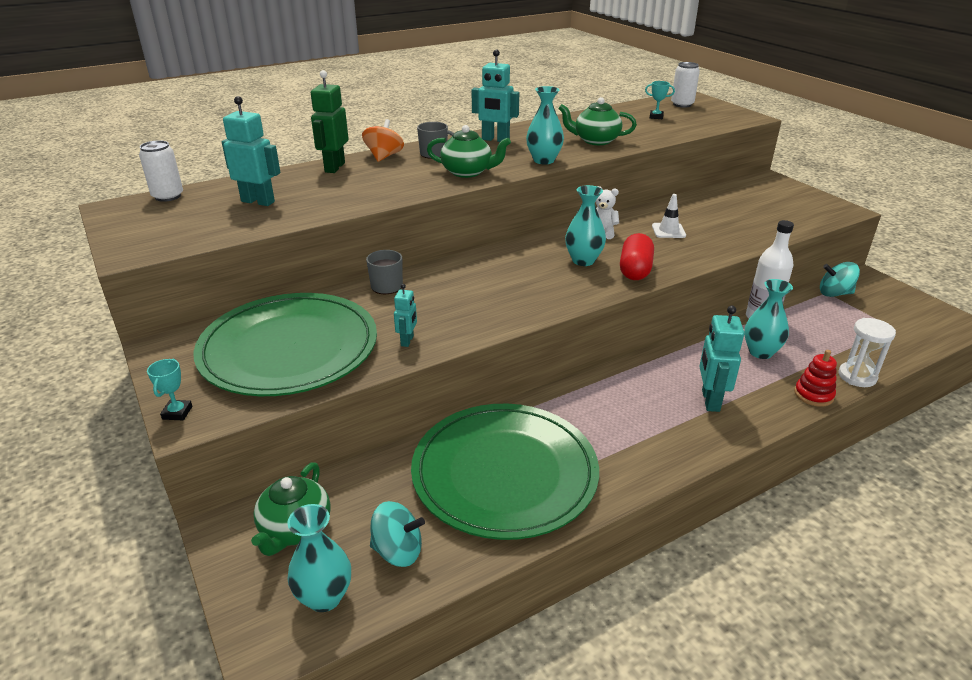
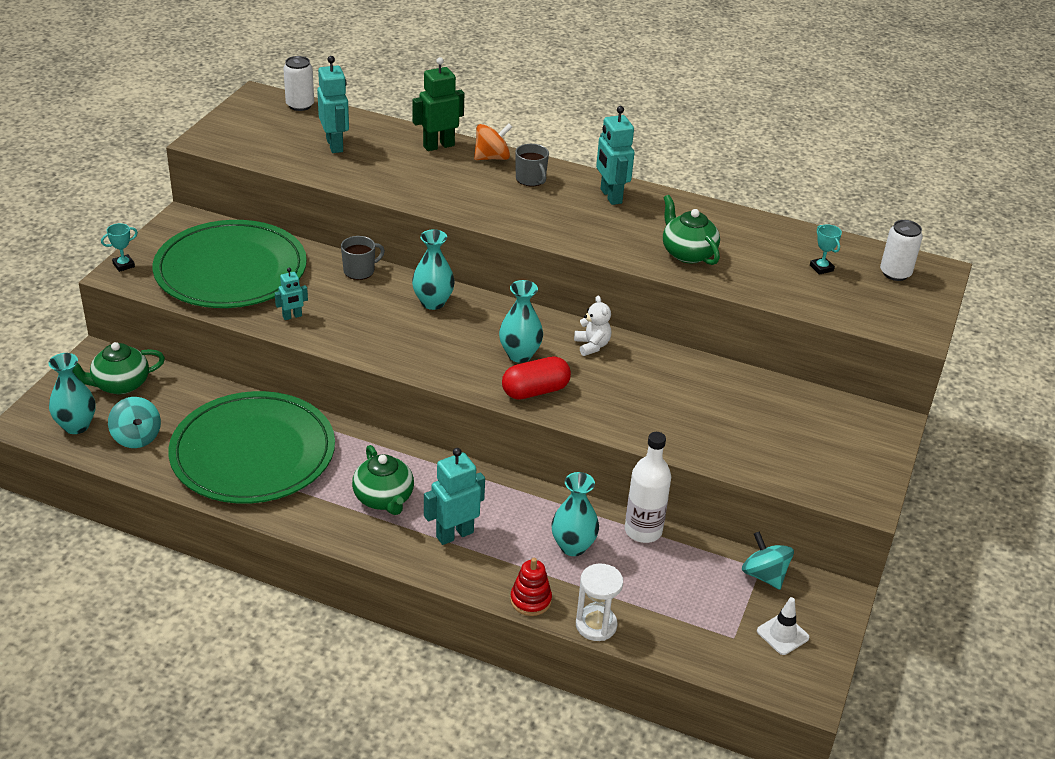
camera: 50 degrees right, 5 degrees up
(467, 172) = (511, 213): green teapot -> green teapot (384, 498)
(544, 160) = (592, 242): turquoise vase -> turquoise vase (433, 302)
(668, 231) = (647, 386): white traffic cone -> white traffic cone (782, 634)

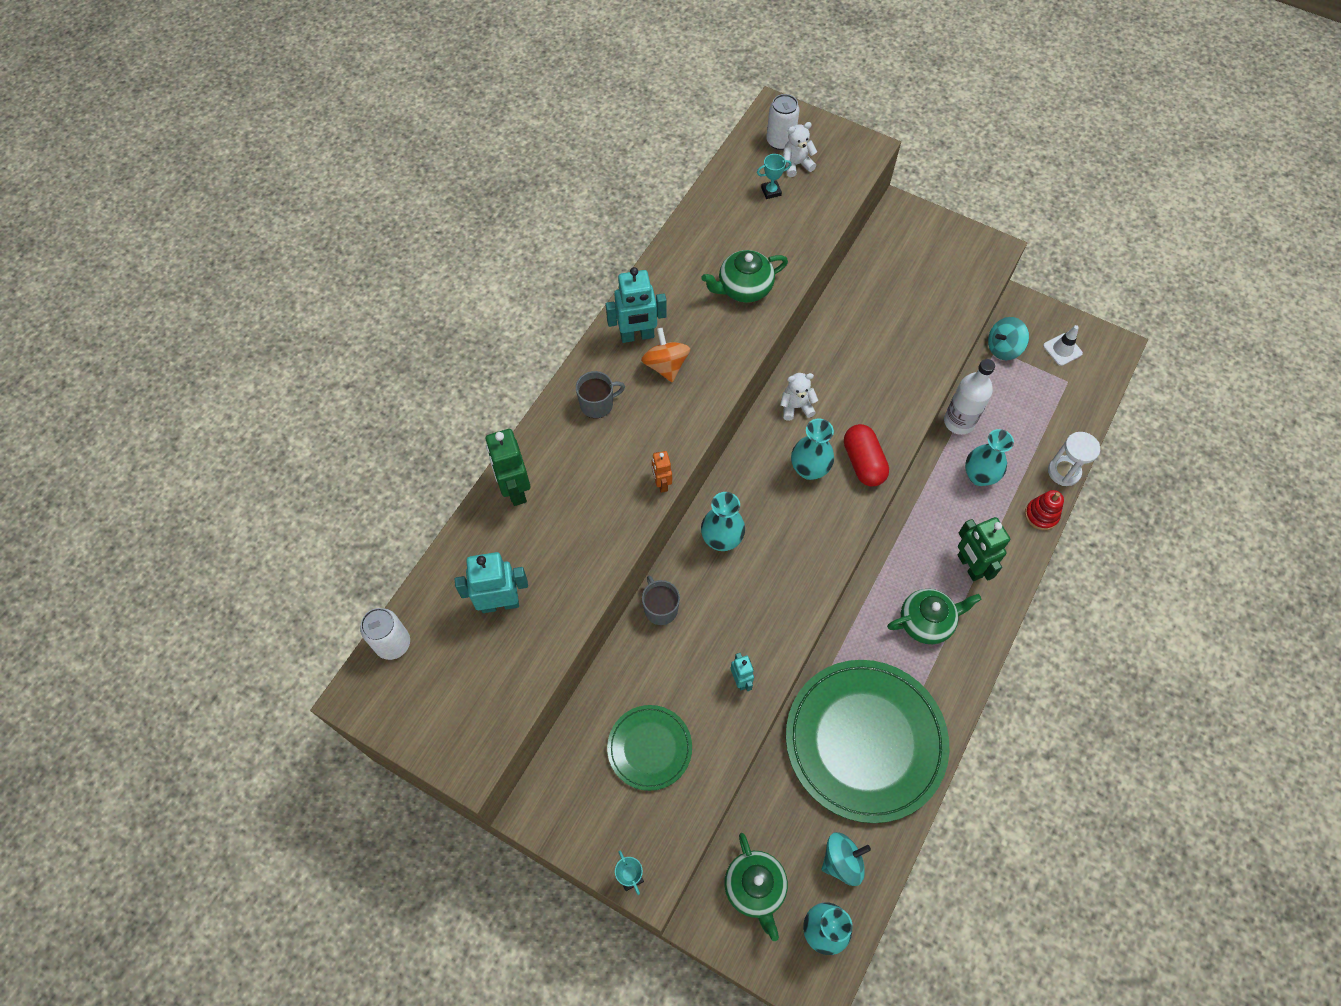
camera: 80 degrees left, 25 degrees up
(231, 270) = (649, 748): green plate -> green plate, size x0.49
(454, 534) = (969, 566): turquoise robot -> green robot
(456, 214) = (661, 483): none -> orange robot
(492, 157) = (548, 437): orange spinning top -> orange spinning top (665, 366)
(867, 284) = (796, 164): none -> white teddy bear

